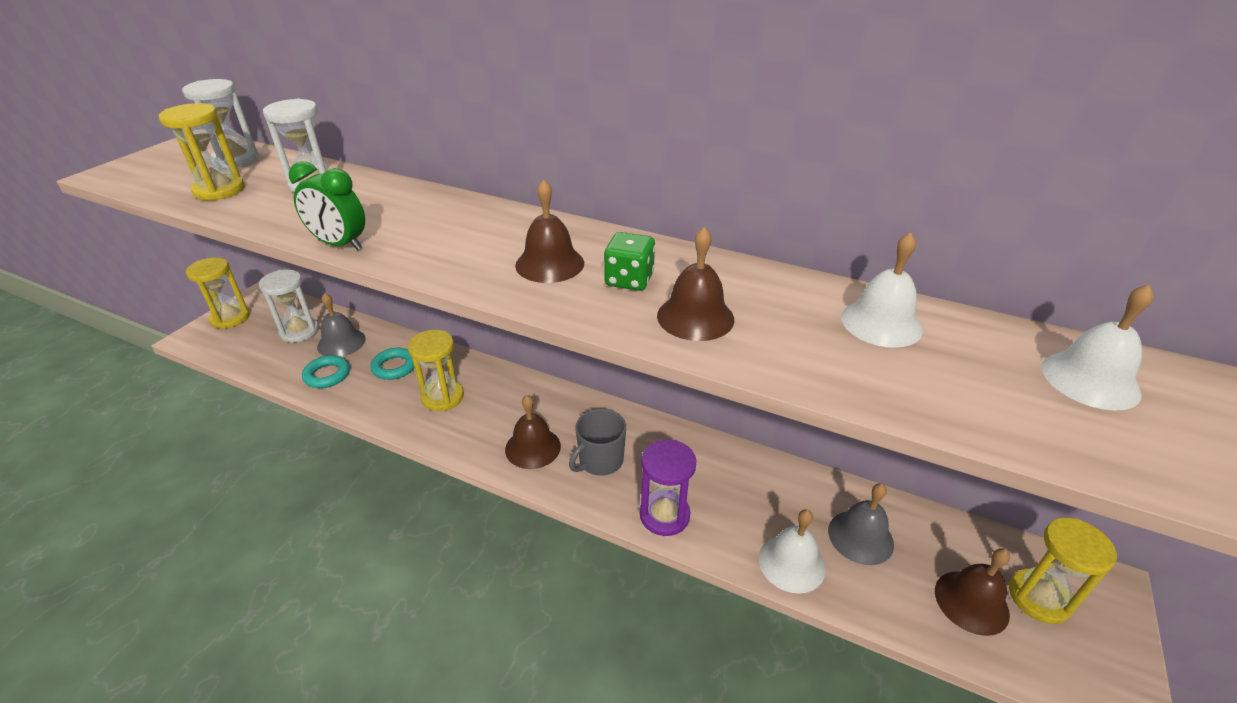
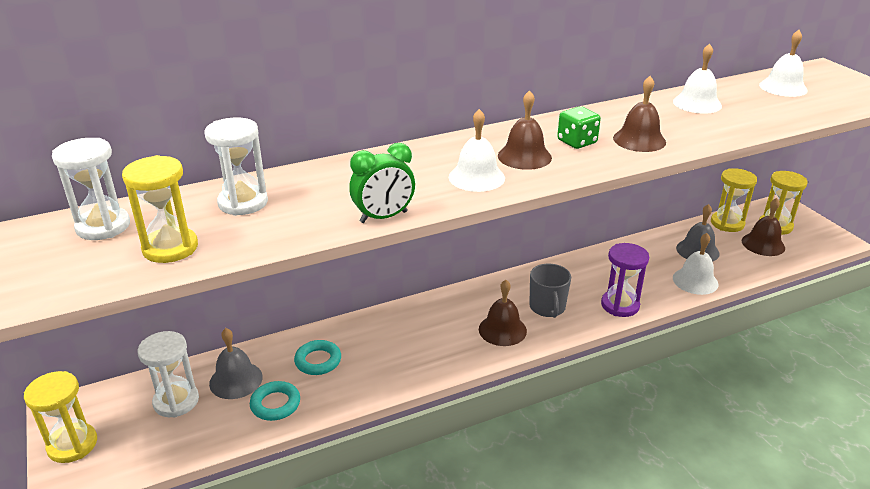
camera: 50 degrees left, 5 degrees down
(442, 397) = (393, 350): yellow hourglass -> yellow hourglass (727, 223)
(469, 257) = (476, 177): none -> white bell

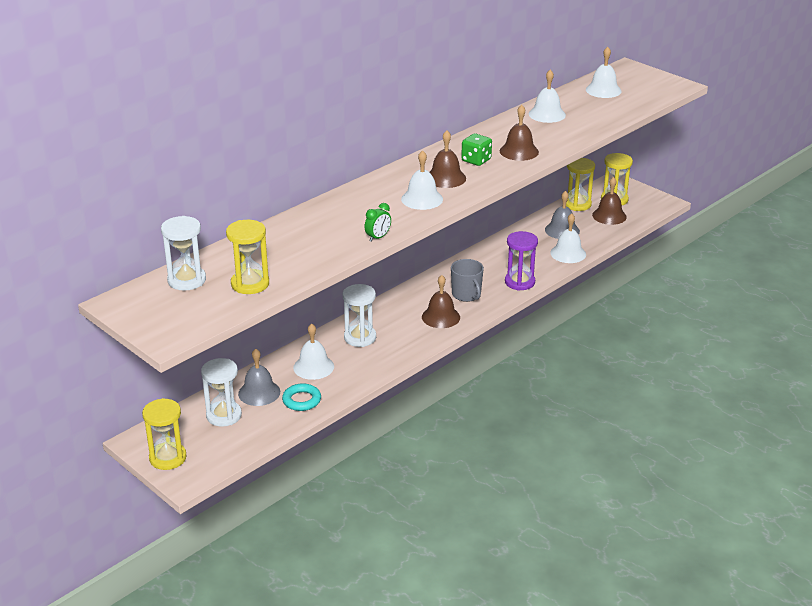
camera: 20 degrees left, 0 degrees up
(243, 203) = (271, 246): white hourglass -> white hourglass (360, 337)
(318, 361) = (313, 367): turquoise ring -> white bell
(383, 217) = (378, 237): green clock -> green clock, size x0.65

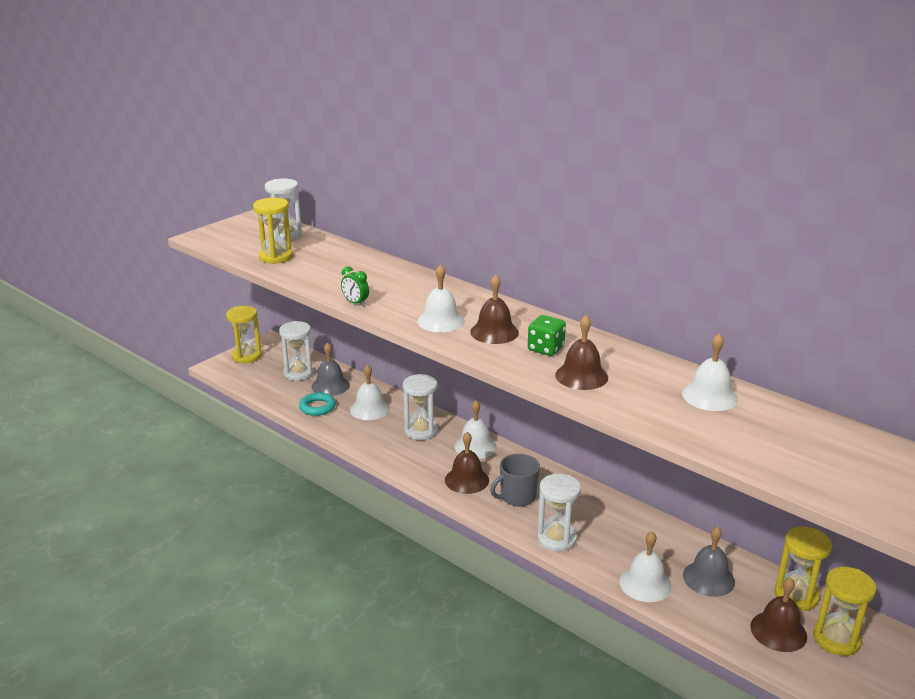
camera: 85 degrees right, 5 degrees down
(519, 282) = (556, 538): purple hourglass -> white hourglass
(603, 90) = (832, 445): white bell -> white bell (475, 446)

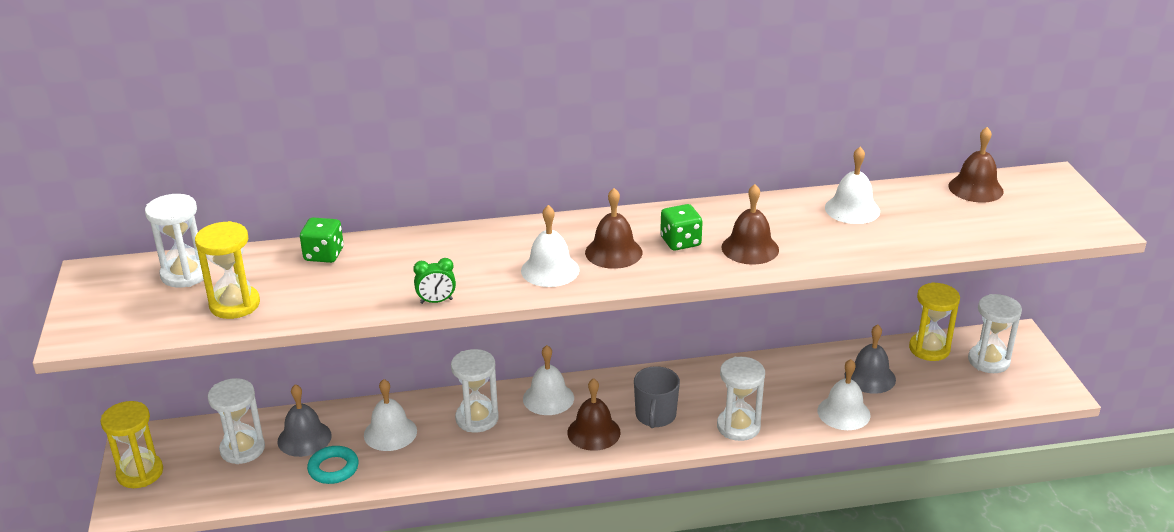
camera: 50 degrees left, 5 degrees up
(355, 257) = (324, 254): none -> green dice
(778, 631) = (957, 381): brown bell -> brown bell (975, 188)
(836, 639) = (988, 361): yellow hourglass -> white hourglass

